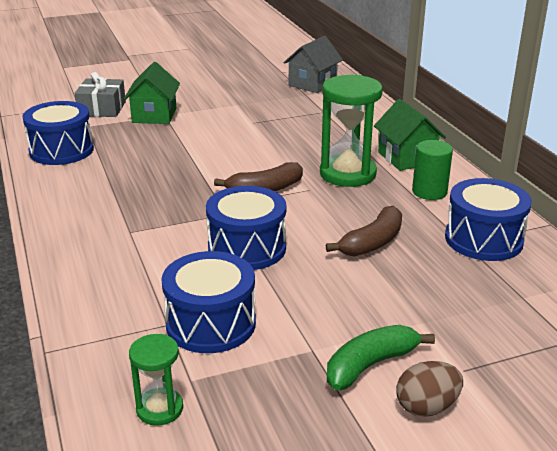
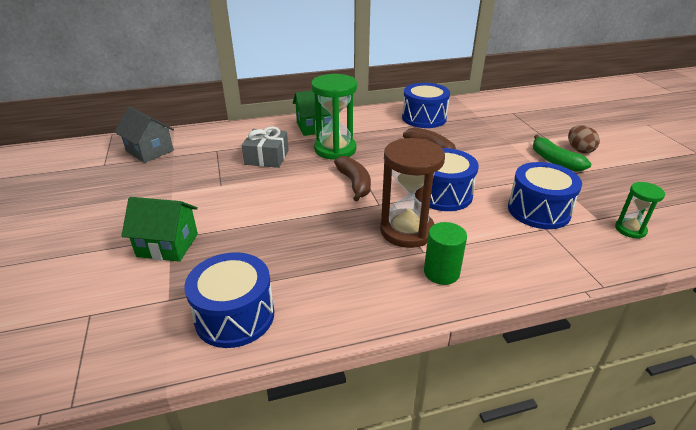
camera: 85 degrees left, 5 degrees up
(102, 109) = (119, 290): grey gift -> grey gift (267, 157)
(168, 222) = (407, 231): none -> brown hourglass
(429, 192) = (366, 125): green cylinder -> green cylinder (441, 272)

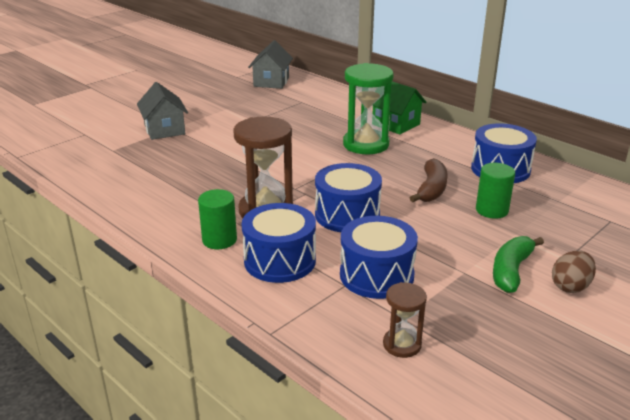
camera: 60 degrees right, 5 degrees down
(168, 245) = (164, 130): green house -> grey house
(235, 316) = (111, 175): blue drum -> blue drum (280, 260)
(267, 157) = (314, 122): grey gift -> none
(354, 184) = (316, 169): brown banana -> none
(476, 140) = (492, 210): none -> green cylinder
(630, 229) = (402, 344): green hourglass -> brown hourglass

